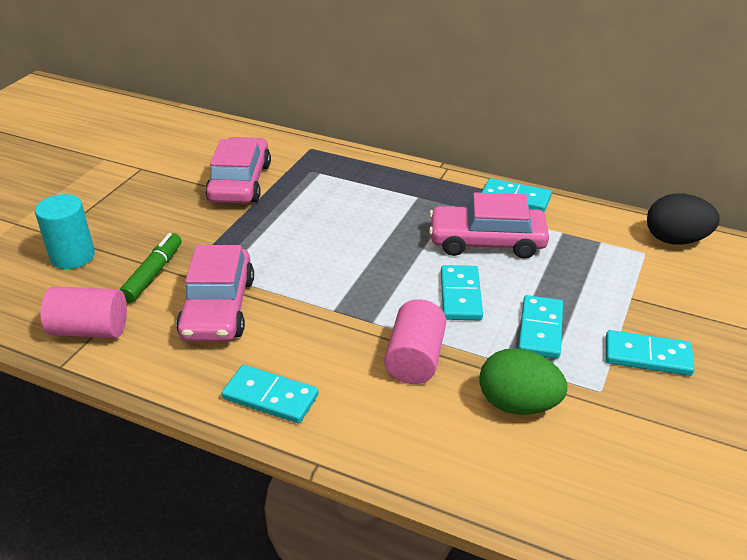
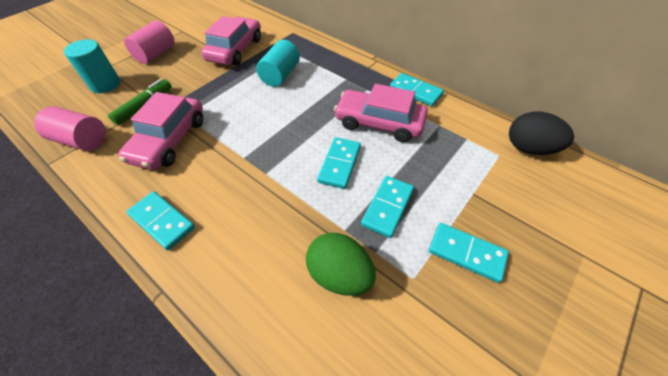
camera: 15 degrees right, 15 degrees up
(325, 205) = (280, 75): none -> turquoise cylinder
(415, 359) = (280, 212): pink cylinder -> pink cylinder (156, 54)

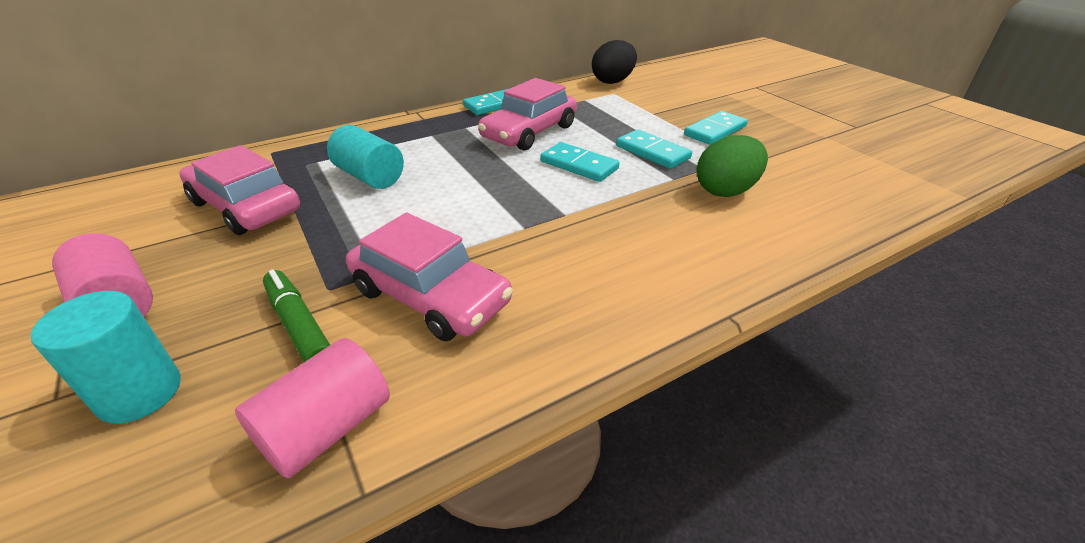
camera: 70 degrees left, 15 degrees down
(162, 221) = (610, 311): turquoise domino -> none

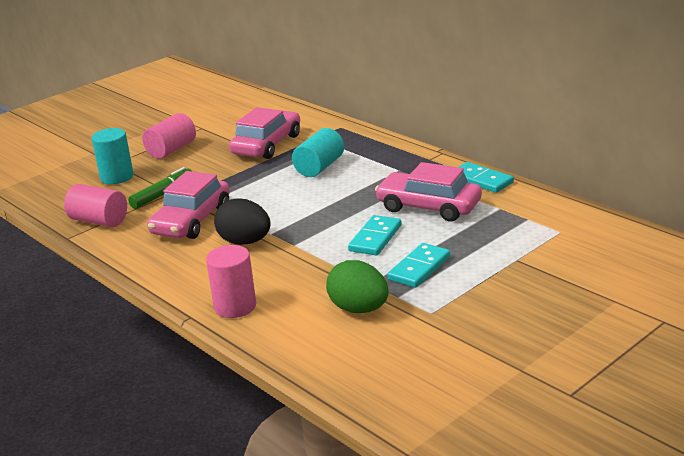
camera: 80 degrees right, 10 degrees down
(613, 81) = (598, 226): black egg -> black egg (245, 242)
(708, 272) = (235, 306): none -> pink cylinder
(715, 131) = (491, 298): turquoise domino -> none

